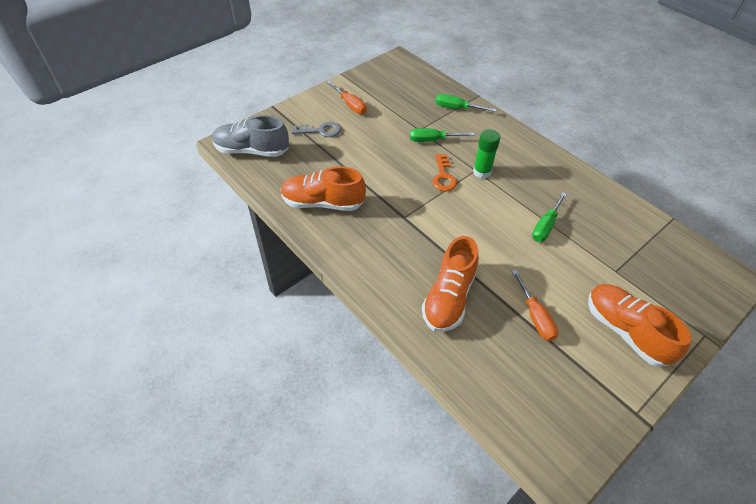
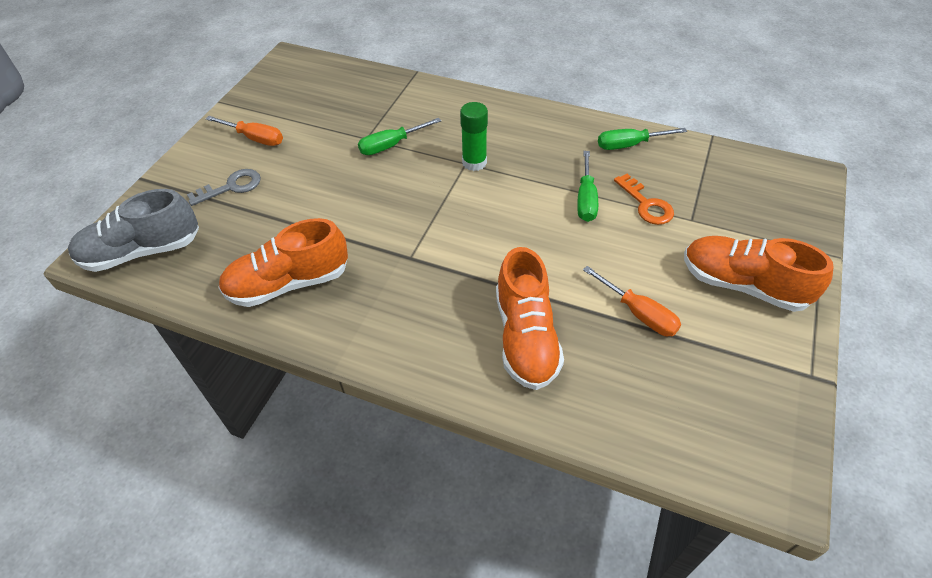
camera: 25 degrees left, 0 degrees up
(443, 176) = (430, 186): orange key -> orange key (646, 204)
(457, 108) = (399, 95): green screwdriver -> green screwdriver (630, 145)

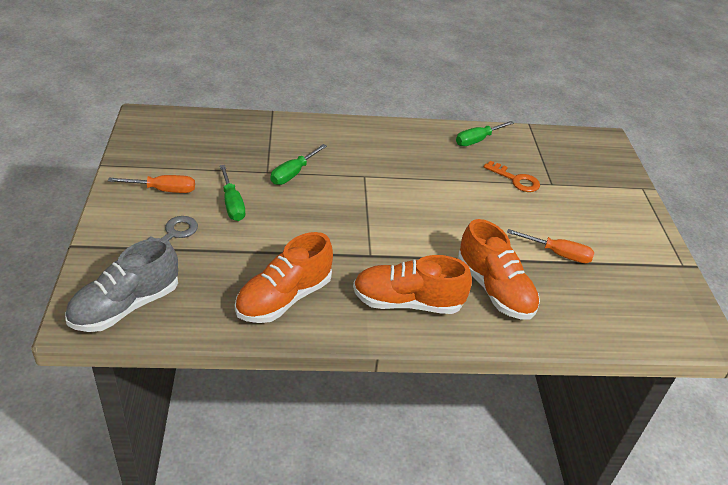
camera: 30 degrees left, 10 degrees down
(474, 162) = (371, 174): green glue stick -> none
(586, 199) = (472, 184): green screwdriver -> green screwdriver (232, 204)
(743, 285) = (610, 219): orange shoe -> orange shoe (407, 302)

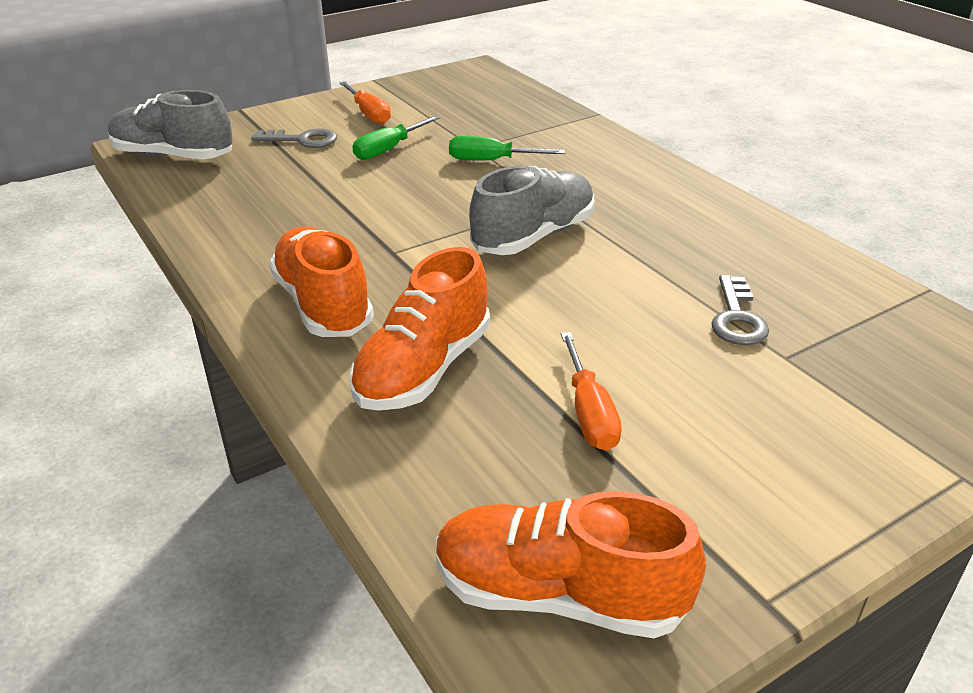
camera: 65 degrees right, 5 degrees down
(284, 298) = (256, 225): orange shoe -> orange shoe (559, 595)
(397, 200) = (534, 236): none -> grey shoe
(477, 140) = (787, 256): green screwdriver -> none
(516, 180) = (737, 318): orange key -> grey key

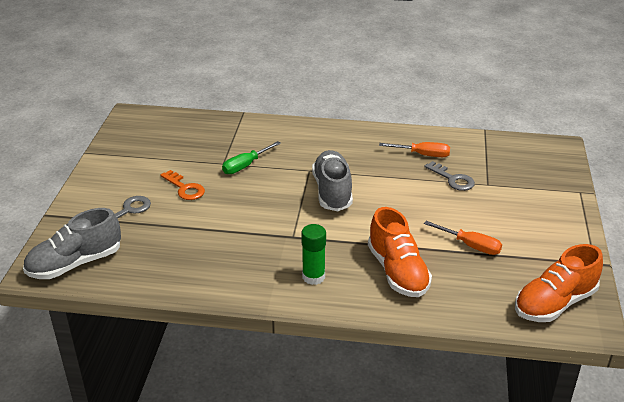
camera: 50 degrees left, 0 degrees up
(323, 305) = (313, 277): orange shoe -> green glue stick
(368, 114) = (130, 175): orange screwdriver -> orange screwdriver (422, 155)
(389, 149) = (185, 188): green screwdriver -> orange key

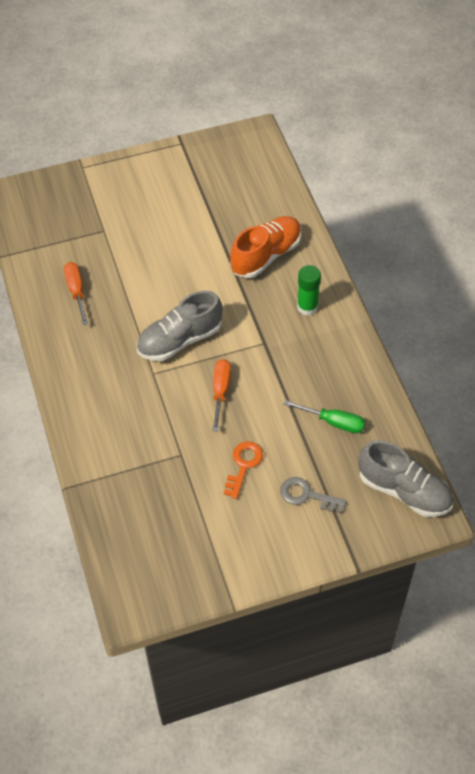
camera: 115 degrees left, 20 degrees up
(245, 165) = (174, 431): green screwdriver -> green screwdriver (333, 422)
(453, 179) = (109, 257): grey key -> none
(470, 245) = (203, 220): orange screwdriver -> orange screwdriver (220, 391)
(554, 303) = (244, 157): orange shoe -> none

